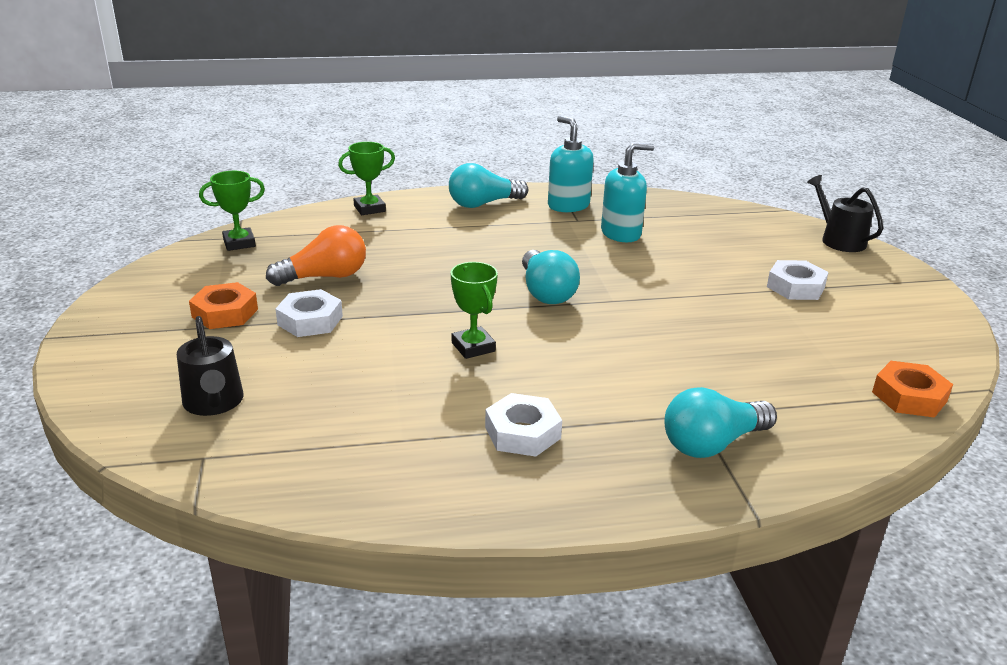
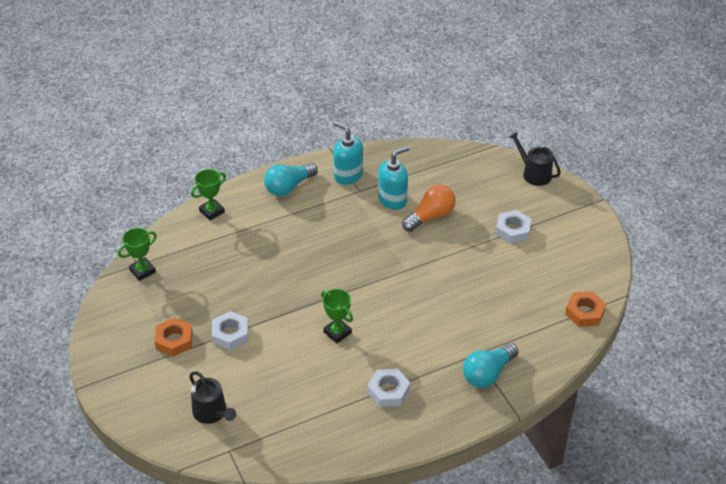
camera: 15 degrees left, 15 degrees up
(325, 277) = (218, 291): orange light bulb -> orange light bulb (430, 216)
(546, 292) = (363, 273): turquoise light bulb -> none

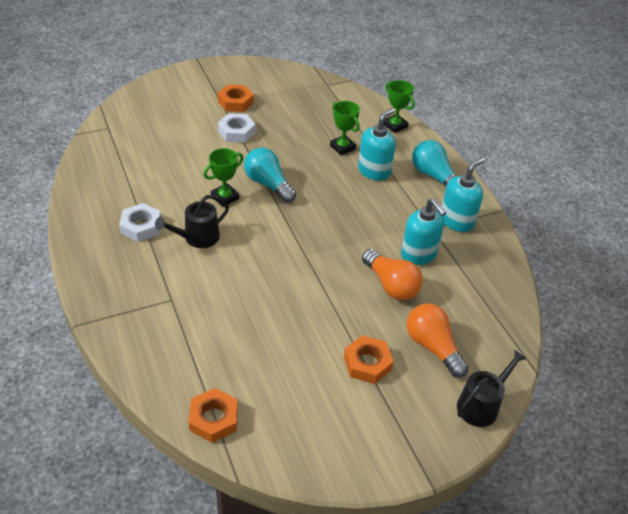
camera: 90 degrees right, 0 degrees up
(142, 271) = (319, 87): green trophy -> green trophy (342, 147)
(212, 413) = (151, 120): black watering can -> black watering can (197, 238)
(285, 226) = (374, 171): none -> turquoise soap dispenser
(488, 195) = (432, 347): none -> orange light bulb
(488, 374) = (141, 306): turquoise light bulb -> turquoise light bulb (268, 184)
(512, 230) = (367, 363): white nut -> orange nut

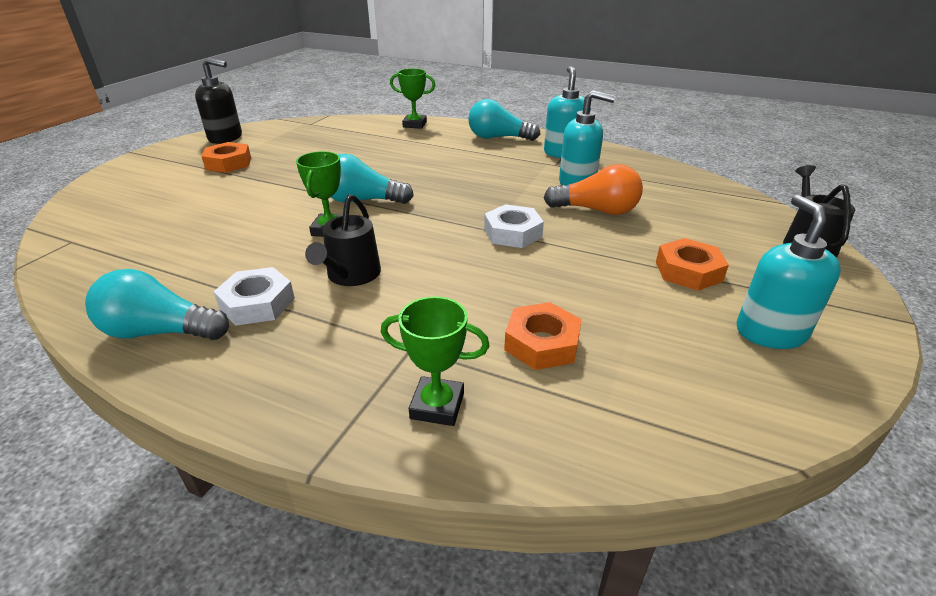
camera: 40 degrees left, 10 degrees down
(91, 216) = (160, 332): none -> turquoise light bulb
(214, 419) = (668, 429): orange nut -> orange nut (542, 343)
(236, 132) = (264, 181): white nut -> white nut (512, 233)
(259, 73) = (226, 138): none -> black soap dispenser
(342, 147) = (392, 151): green trophy -> green trophy (437, 406)
(374, 171) = (447, 153): turquoise soap dispenser -> turquoise soap dispenser (770, 332)
(432, 347) = (703, 229): orange light bulb -> none

